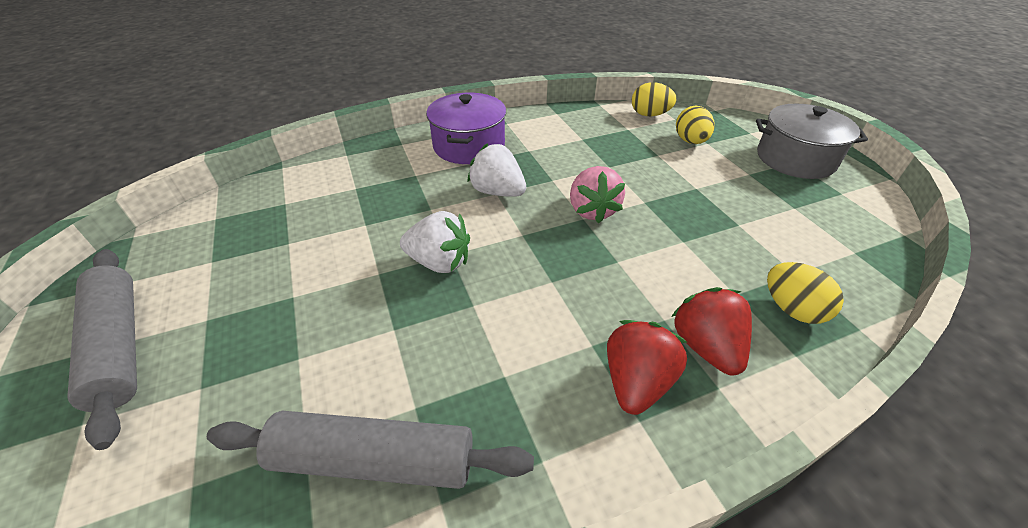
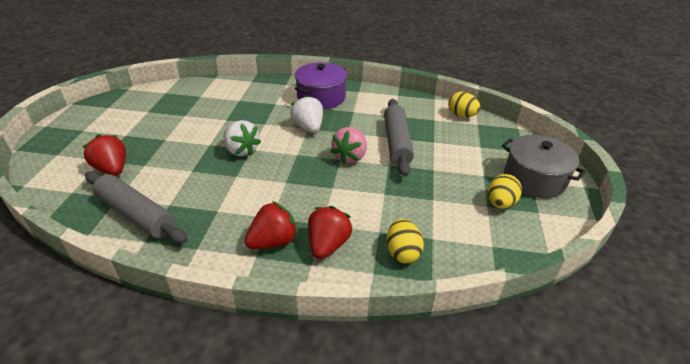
camera: 30 degrees right, 5 degrees down
(118, 345) = (88, 132): grey rolling pin -> grey rolling pin (396, 142)
(241, 396) = (112, 169): none -> red strawberry
(690, 141) = (468, 141): yellow egg -> yellow egg (500, 203)

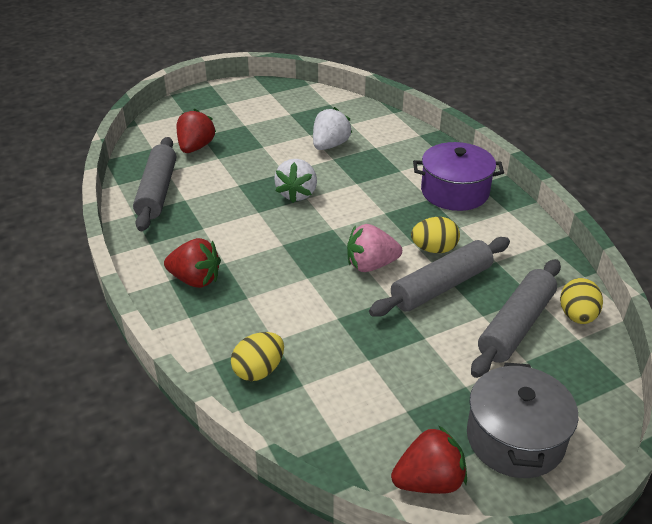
camera: 55 degrees right, 0 degrees up
(308, 128) = (386, 213): white strawberry -> white strawberry (330, 145)
(328, 245) = (222, 315): red strawberry -> red strawberry (429, 481)
(452, 136) = (516, 326): none -> grey rolling pin
(500, 203) = (423, 420): yellow egg -> yellow egg (434, 249)

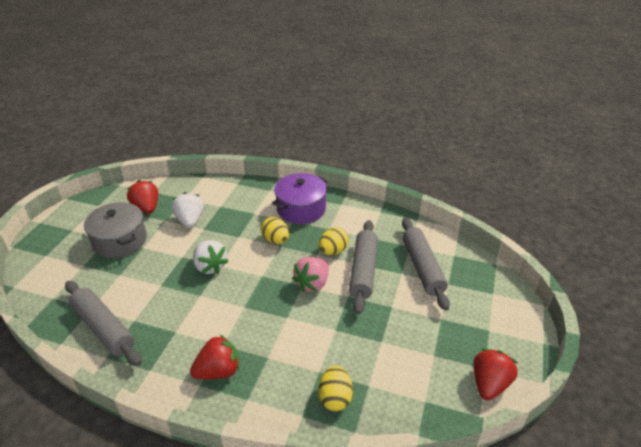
camera: 45 degrees left, 0 degrees up
(196, 147) = (91, 277): red strawberry -> red strawberry (146, 208)
(515, 438) = (492, 328): grey pot -> grey pot (120, 241)
(577, 316) = (440, 243): yellow egg -> yellow egg (276, 240)

